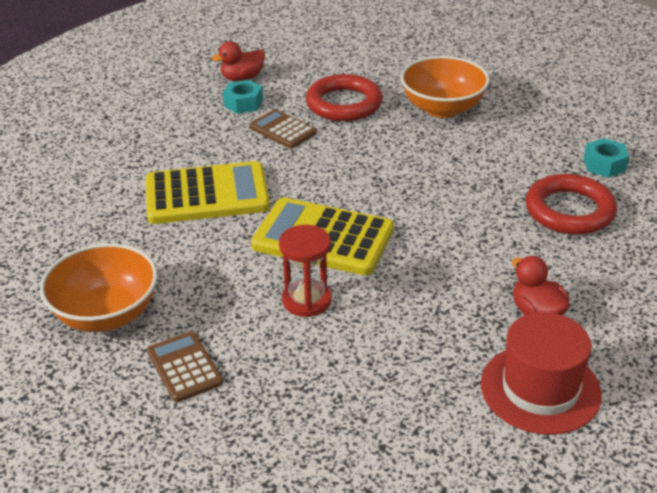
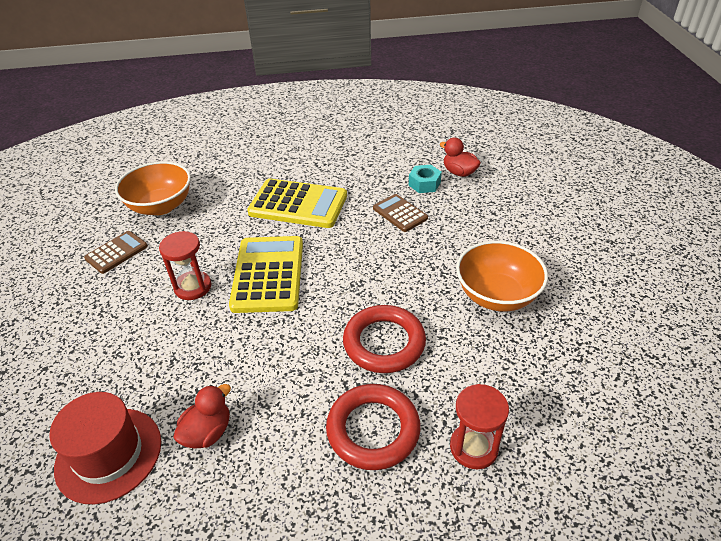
camera: 70 degrees right, 5 degrees up
(207, 195) = (298, 204): yellow calculator -> yellow calculator turned 45 degrees counterclockwise
(283, 130) = (400, 213): brown calculator -> brown calculator turned 60 degrees counterclockwise
(344, 104) = (460, 234): red ring -> red ring (384, 343)
(604, 165) = (473, 447): turquoise nut -> red hourglass

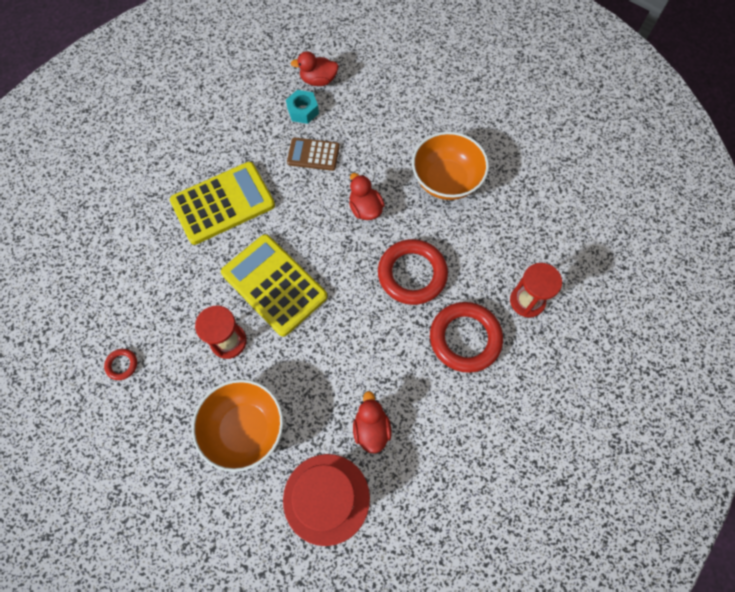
camera: 45 degrees left, 25 degrees up
(116, 252) = (122, 365): brown calculator -> red ring
(161, 206) = (101, 293): orange bowl -> orange bowl (244, 429)
(399, 271) = (365, 208): none -> red duck

